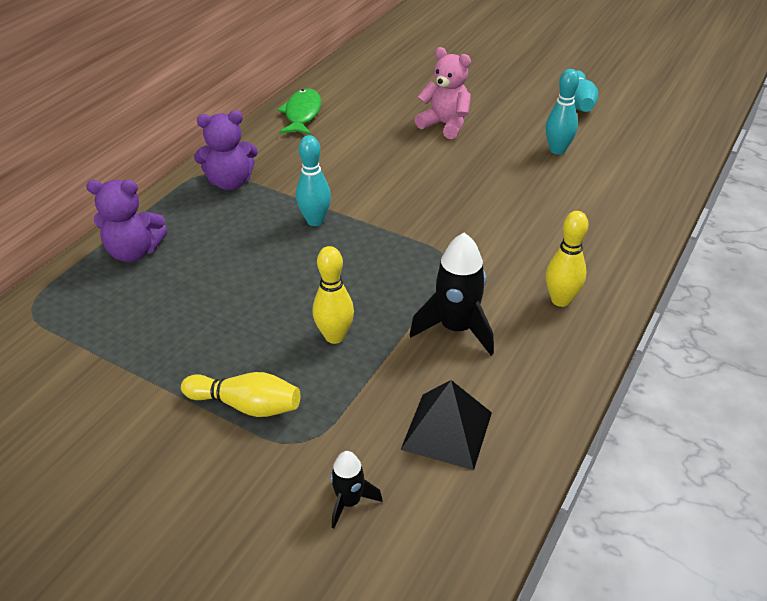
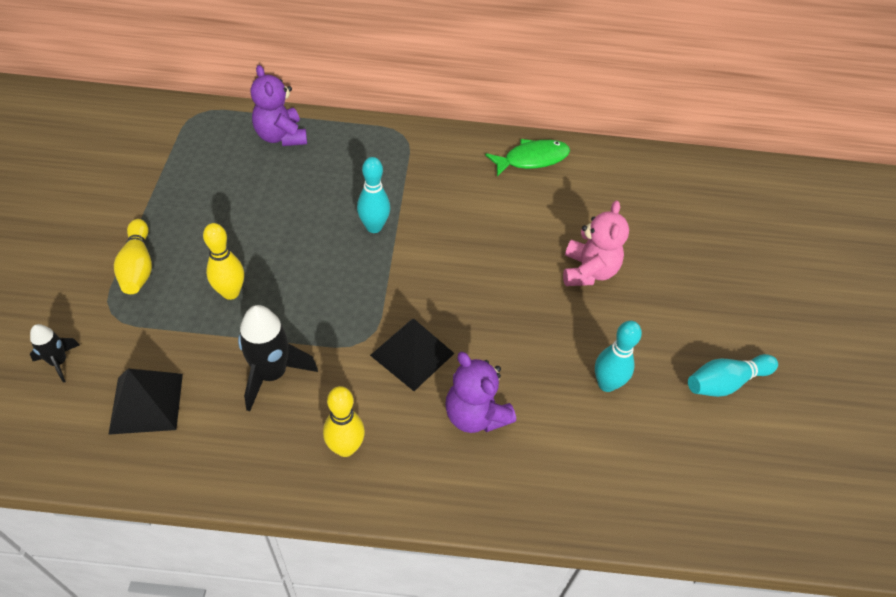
camera: 60 degrees right, 10 degrees up
(230, 182) = (398, 153): purple teddy bear -> purple teddy bear (475, 415)
(479, 236) = (412, 354): none -> black pyramid

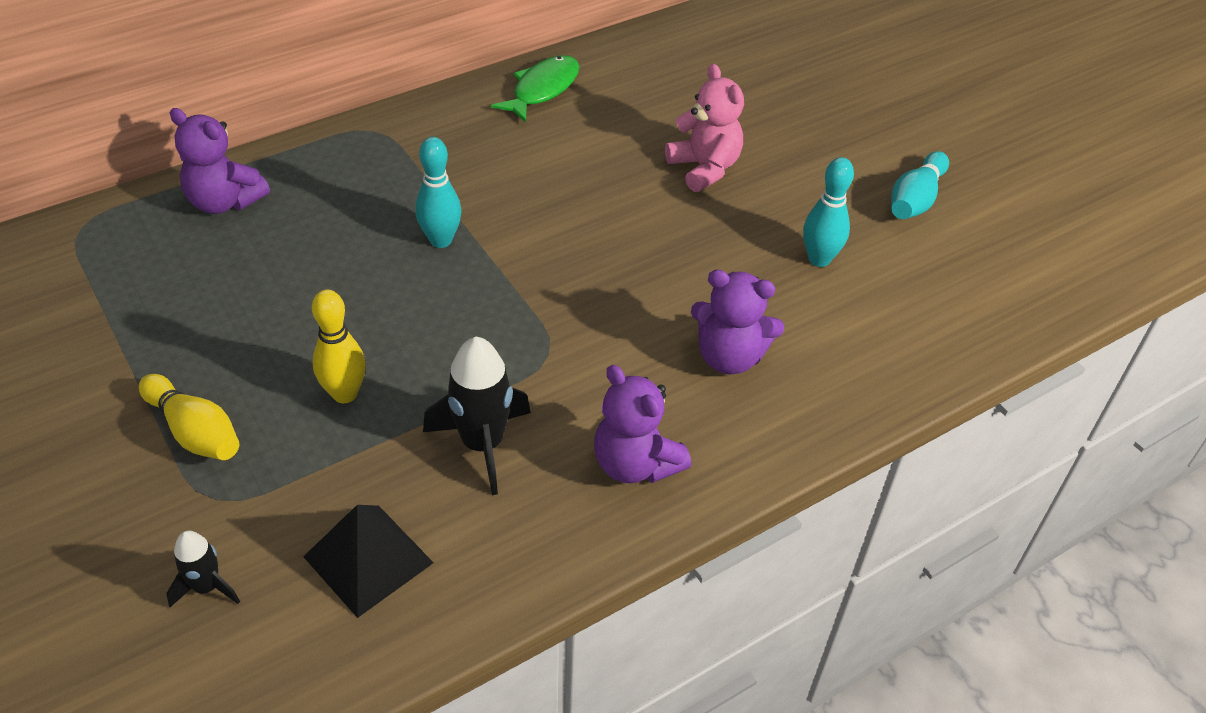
camera: 35 degrees left, 5 degrees down
(345, 448) = (635, 464): yellow bowling pin -> purple teddy bear
(412, 354) = (611, 339): black pyramid -> none

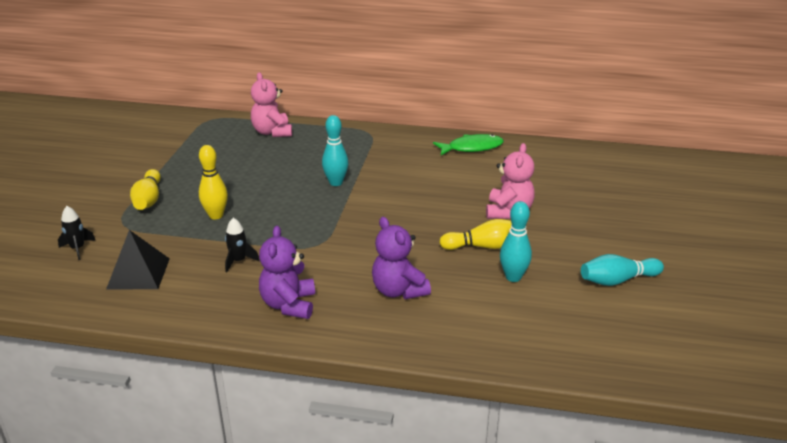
camera: 45 degrees right, 15 degrees down
(224, 201) = (272, 132): purple teddy bear -> pink teddy bear
(482, 444) = (238, 261): black rocket -> black rocket, size x0.56
(740, 234) = (484, 246): none -> yellow bowling pin

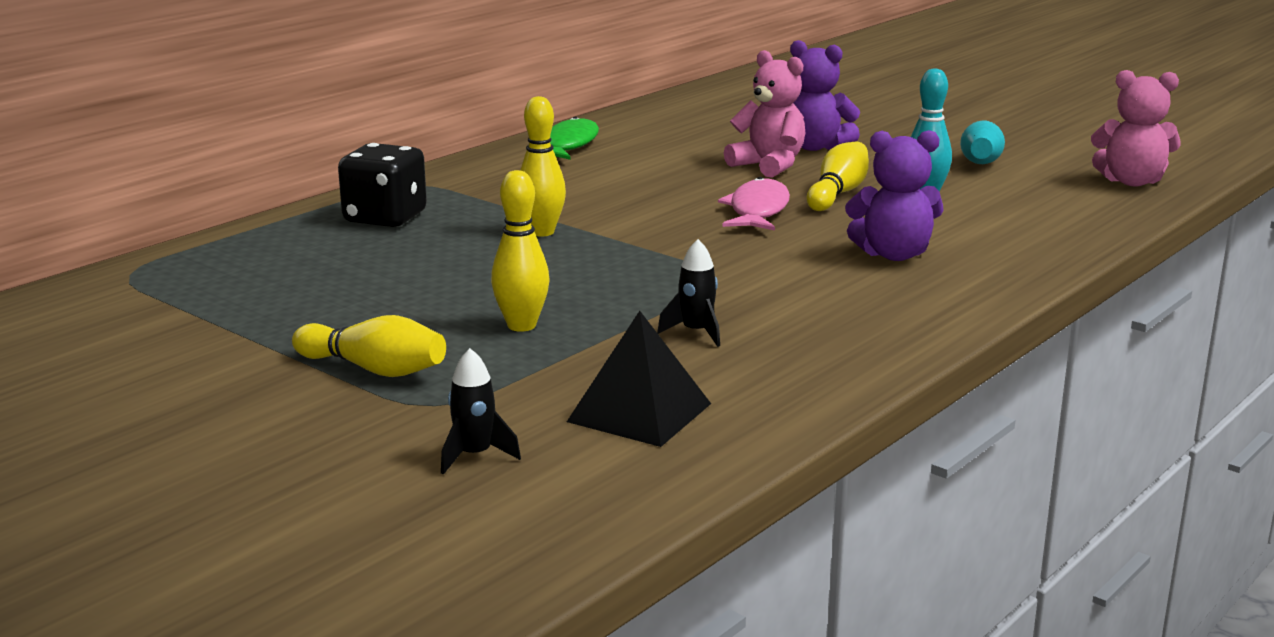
camera: 60 degrees left, 10 degrees down
(272, 132) = (284, 240): pink teddy bear -> pink teddy bear (1131, 182)
(289, 305) = (861, 321): purple teddy bear -> purple teddy bear (815, 147)
(319, 142) = (385, 218): none -> black dice
(336, 182) = (542, 232): turquoise bowling pin -> yellow bowling pin
(427, 229) = (757, 211): none -> pink fish

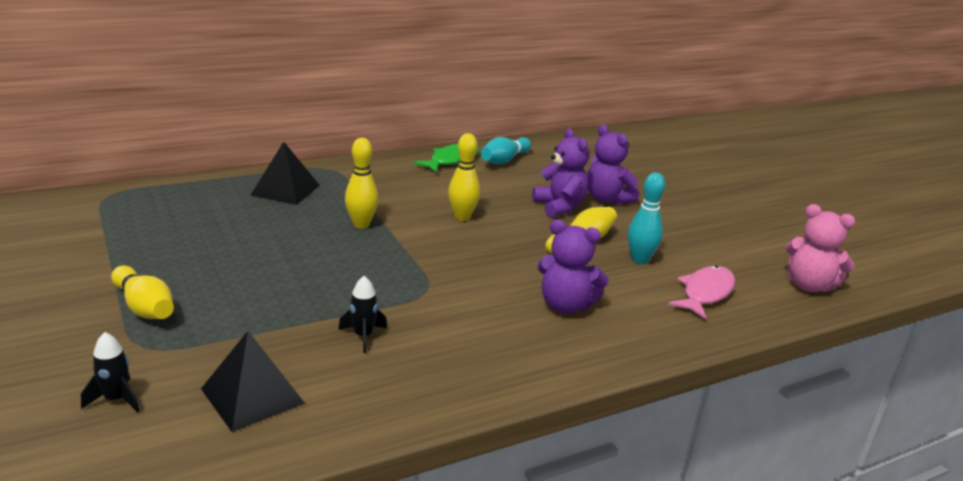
camera: 20 degrees right, 5 degrees up
(385, 218) = (285, 190): black dice -> black pyramid
(521, 325) = (265, 297): yellow bowling pin -> yellow bowling pin (462, 217)
(757, 211) = (513, 242): pink fish -> pink fish (705, 293)
(769, 166) = (559, 207): pink teddy bear -> purple teddy bear
(981, 158) = (713, 236): turquoise bowling pin -> turquoise bowling pin (504, 160)

